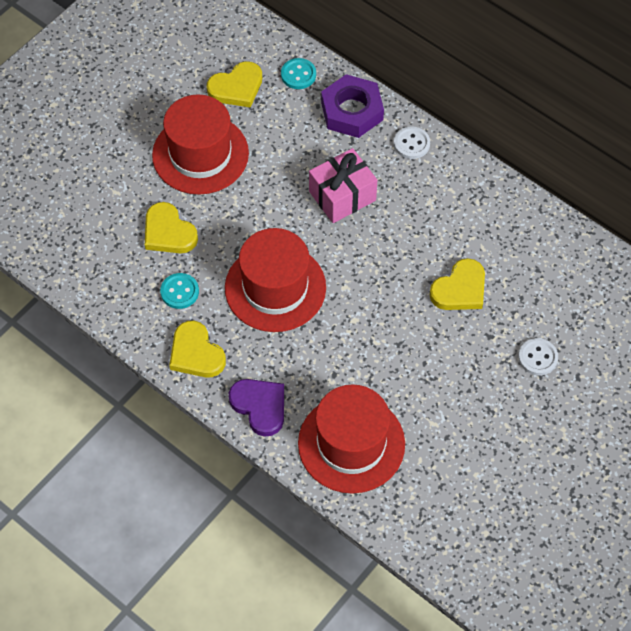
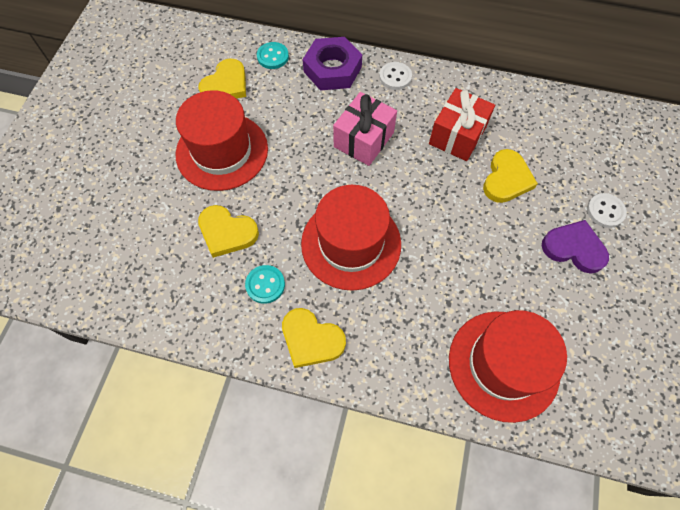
camera: 25 degrees left, 5 degrees up
(260, 406) = (400, 366): purple heart -> purple heart (574, 248)
(438, 228) = (457, 135): none -> red gift

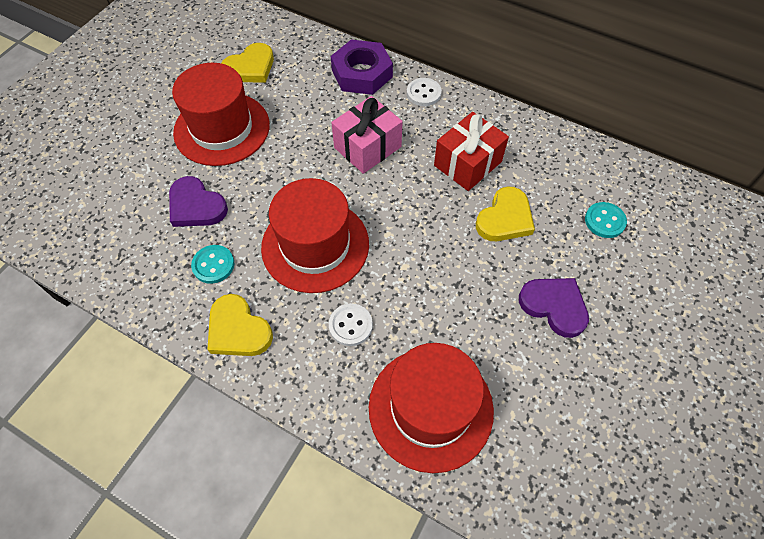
camera: 15 degrees right, 5 degrees down
(227, 232) = (196, 206): yellow heart -> purple heart
(273, 57) = (306, 50): turquoise button -> turquoise button (604, 221)
(605, 211) = (604, 276): white button -> white button (350, 325)

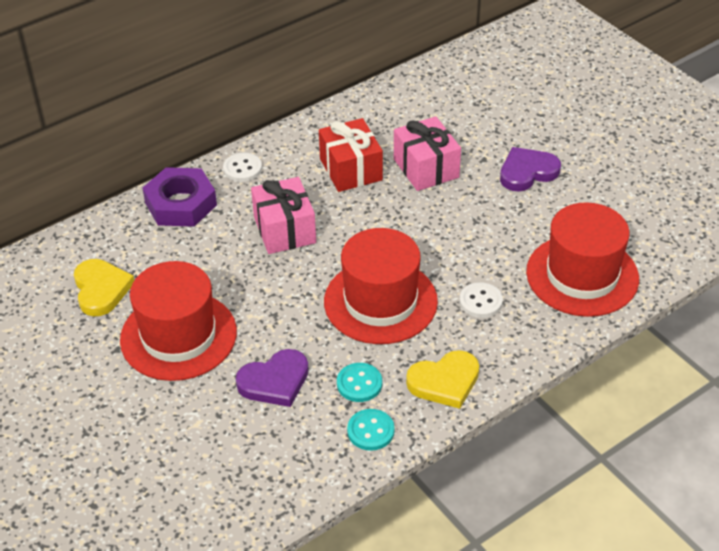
camera: 65 degrees left, 15 degrees down
(505, 218) = (426, 168): yellow heart -> pink gift
(604, 221) = (463, 112): turquoise button -> turquoise button (370, 431)

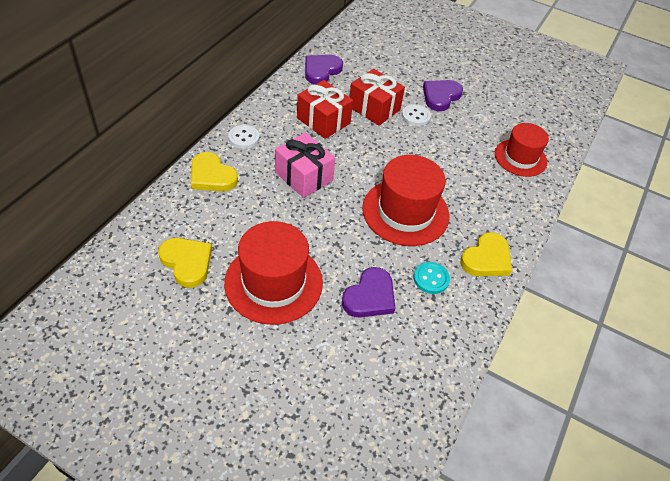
camera: 30 degrees left, 5 degrees up
(181, 204) = (212, 176): purple nut -> yellow heart
(370, 431) = (462, 313): turquoise button -> none
(389, 106) = (321, 70): none -> purple heart
(426, 168) = (374, 108): pink gift -> red gift
(480, 301) = (471, 193): white button -> white button (416, 116)
(582, 275) = (520, 158): red hat -> red hat, size x0.66

